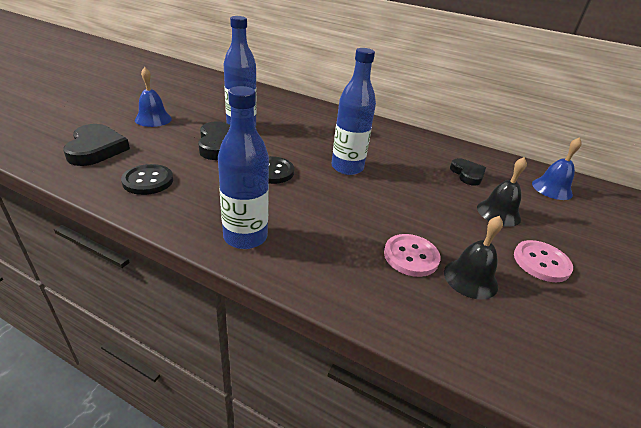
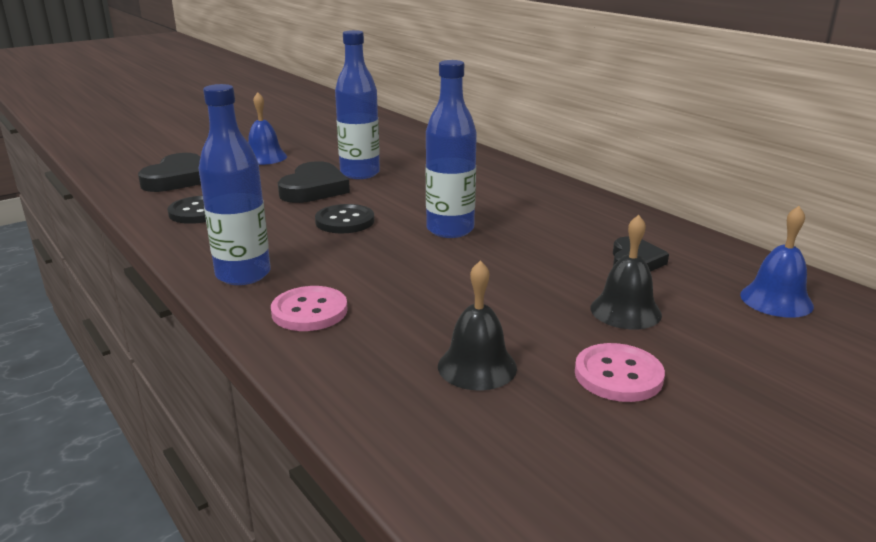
camera: 30 degrees right, 10 degrees down
(411, 256) = (421, 329): pink button -> pink button (309, 311)

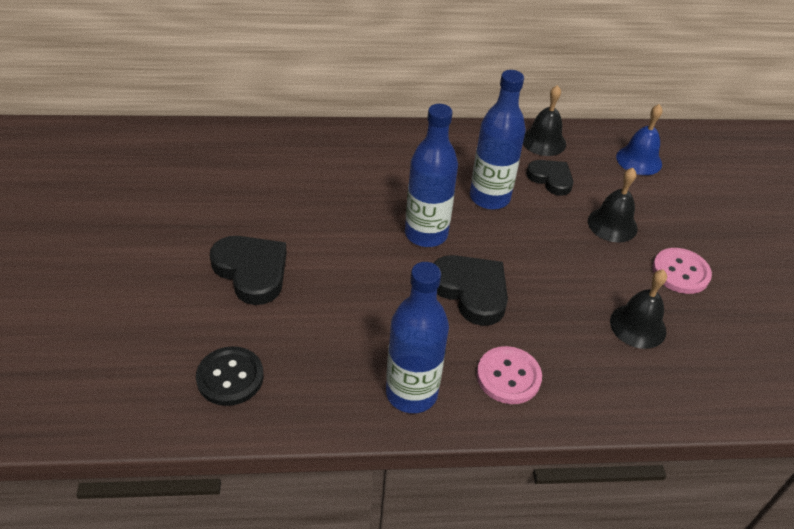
camera: 60 degrees left, 20 degrees up
(178, 179) = (104, 363): black heart -> black heart (471, 291)
(264, 157) = (113, 269): blue bell -> none
(345, 221) = (352, 285): black button -> none
(360, 173) = (243, 224): blue bottle -> blue bottle (489, 197)
(688, 243) = (543, 141): none -> black bell

